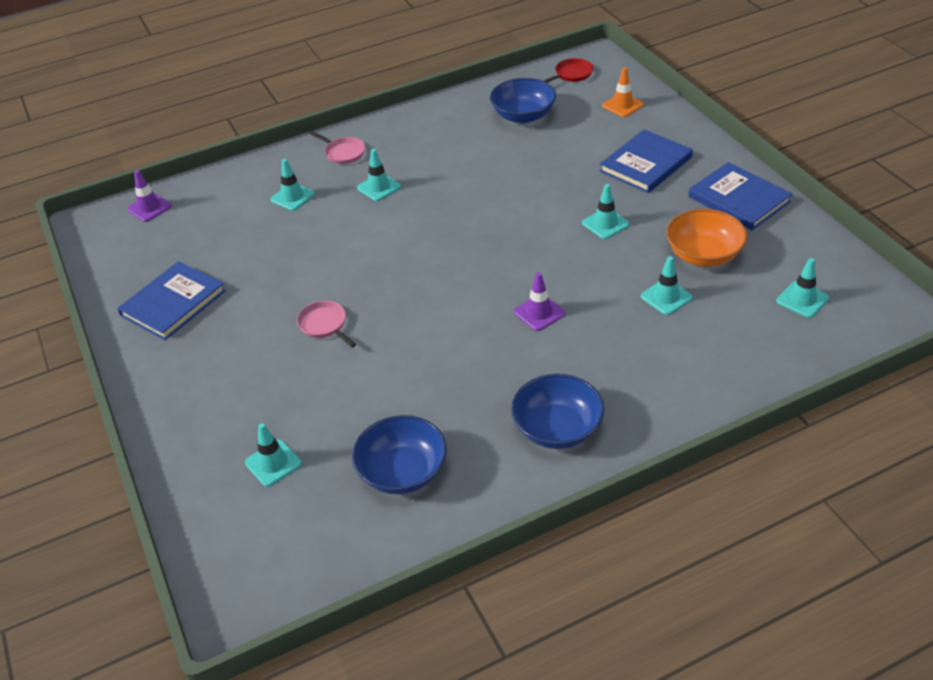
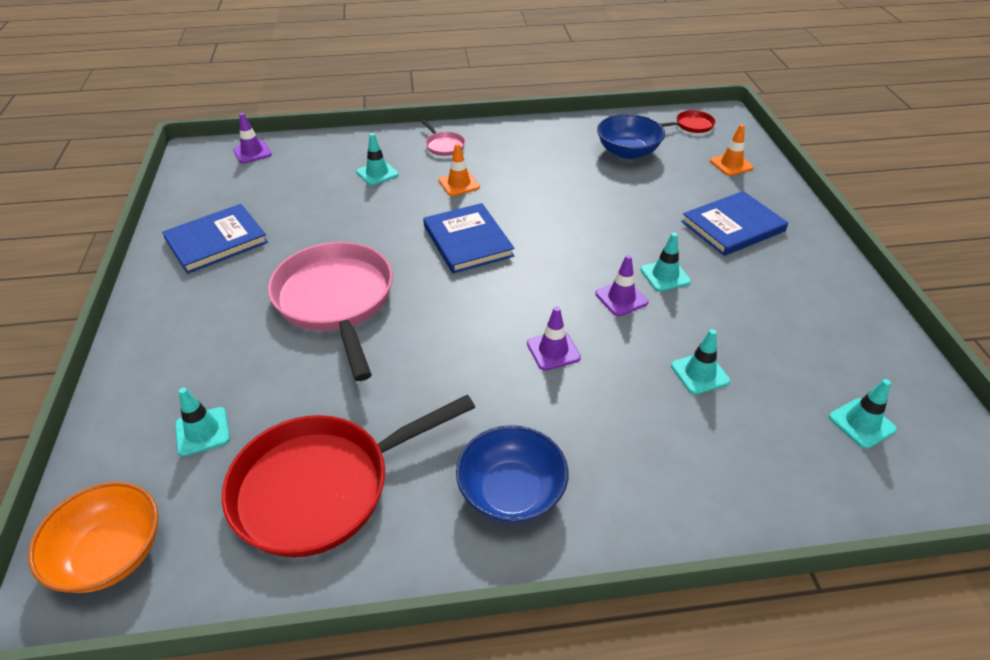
camera: 15 degrees right, 0 degrees up
(324, 325) = (336, 301): pink pan -> pink pan, size x2.38
(379, 187) = (459, 184): turquoise traffic cone -> orange traffic cone
(403, 472) = (321, 487): blue bowl -> red pan
(576, 253) = (621, 298): none -> purple traffic cone
(703, 255) = (760, 338): orange bowl -> orange bowl (111, 554)
(739, 199) = (823, 287): blue book -> blue book (468, 241)

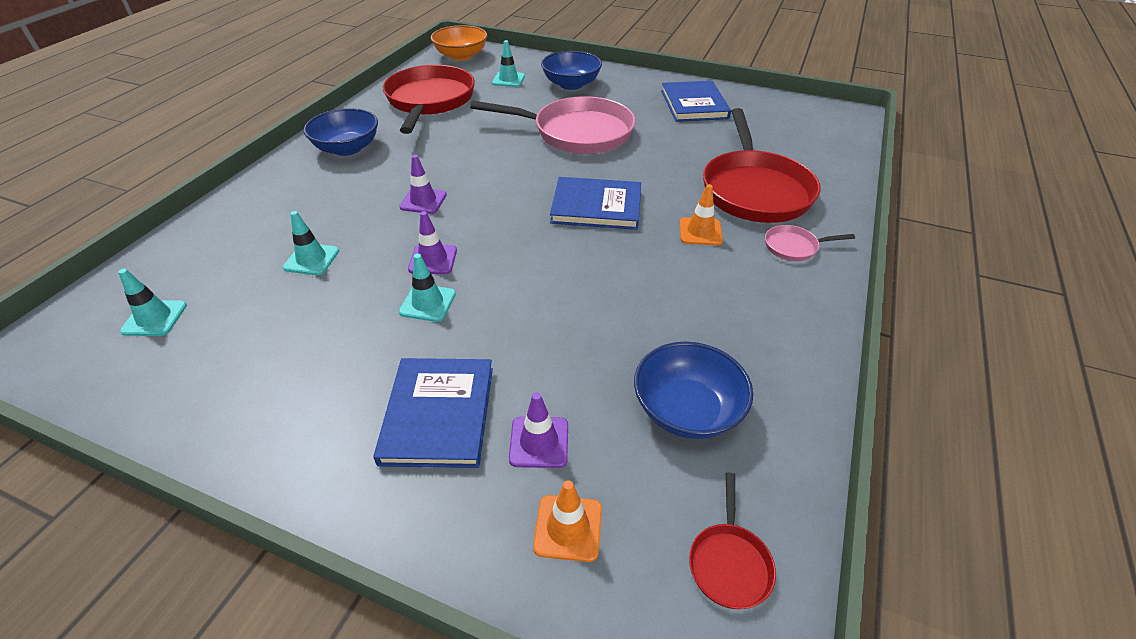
camera: 120 degrees right, 0 degrees up
(195, 357) = (571, 84): none -> blue bowl
(252, 152) = (835, 137): purple traffic cone -> purple traffic cone (539, 442)
(377, 173) = (754, 190): turquoise traffic cone -> red pan

